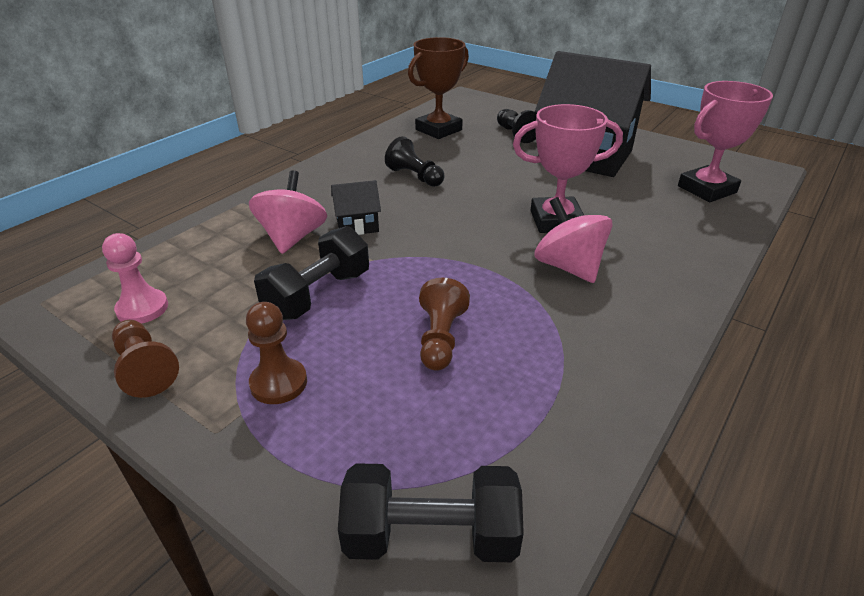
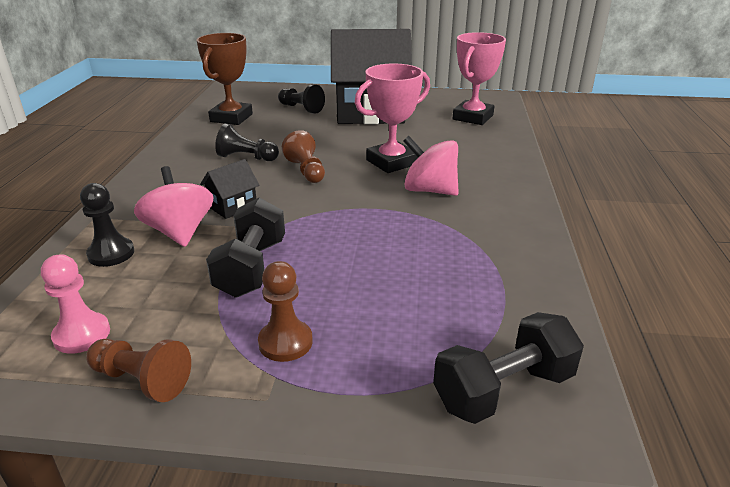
camera: 30 degrees left, 5 degrees down
(224, 241) = (111, 254): none -> black pawn
(440, 338) = (385, 265): brown pawn -> brown pawn (306, 171)

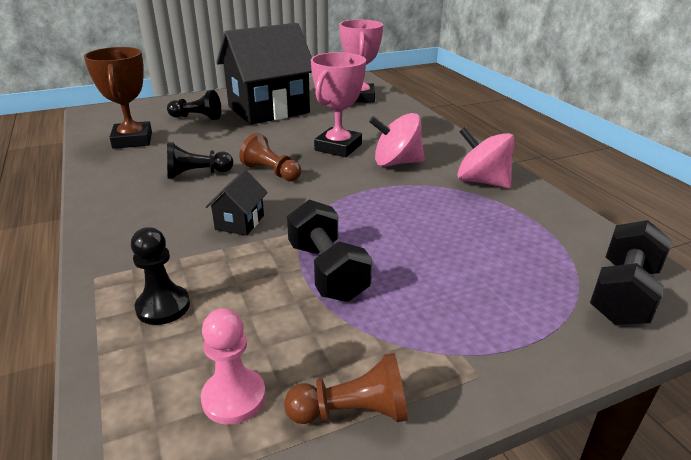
camera: 30 degrees left, 0 degrees up
(180, 232) = (214, 262): pink spinning top -> pink spinning top (481, 181)
(285, 342) = (435, 323): brown pawn -> none

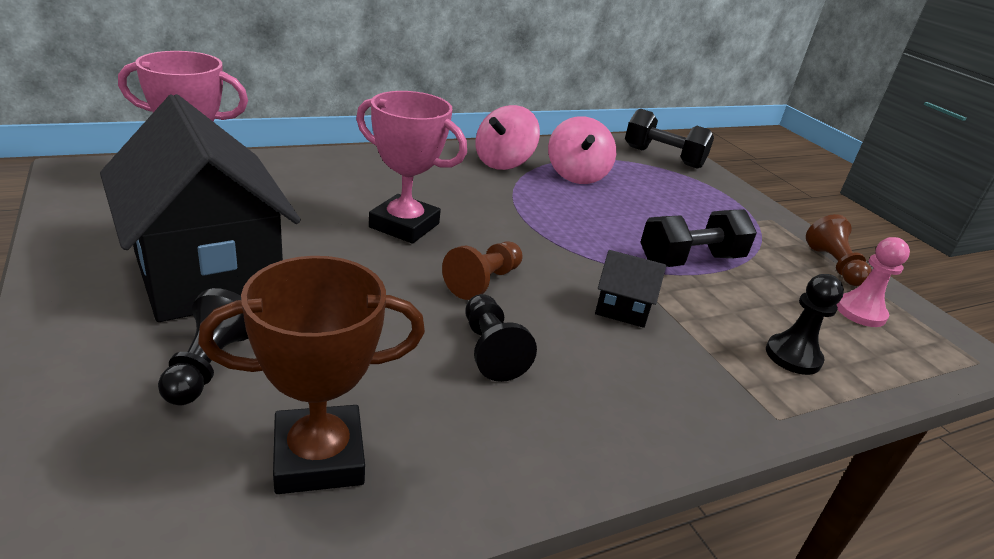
camera: 95 degrees left, 0 degrees up
(396, 163) = (457, 195): pink spinning top -> pink spinning top (576, 175)

